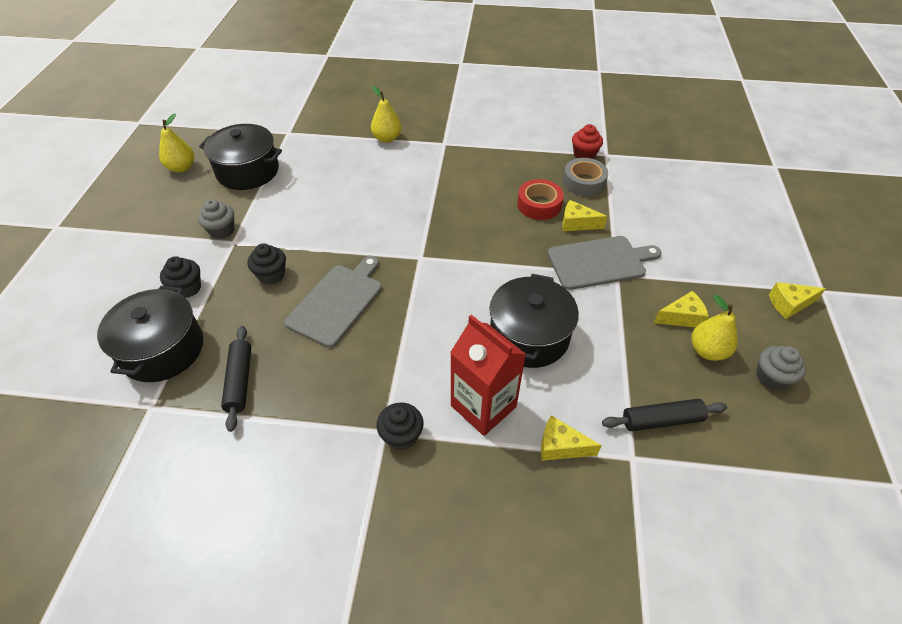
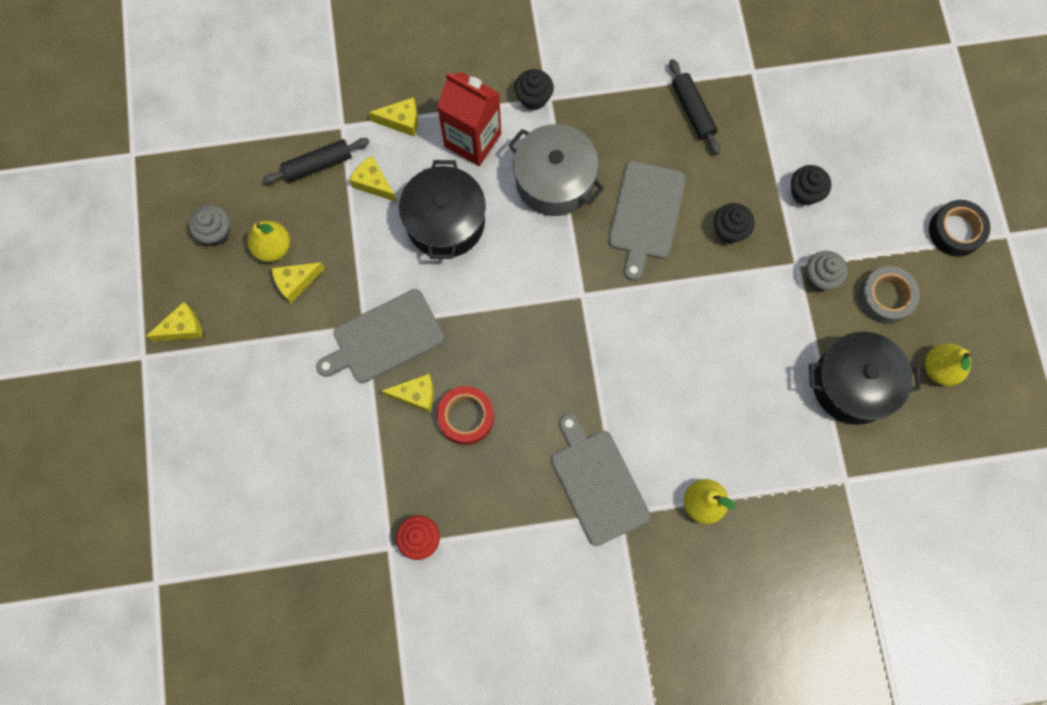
camera: 165 degrees right, 25 degrees up
(92, 237) = (955, 231): none -> black tape
(162, 349) = (781, 123): black pot -> none
(410, 348) = (554, 181): none -> grey pot
(453, 158) = (597, 483): none -> grey cutting board
(583, 182) = (415, 477): grey tape -> grey tape (885, 297)
(599, 387) = (373, 183): none -> yellow cheese

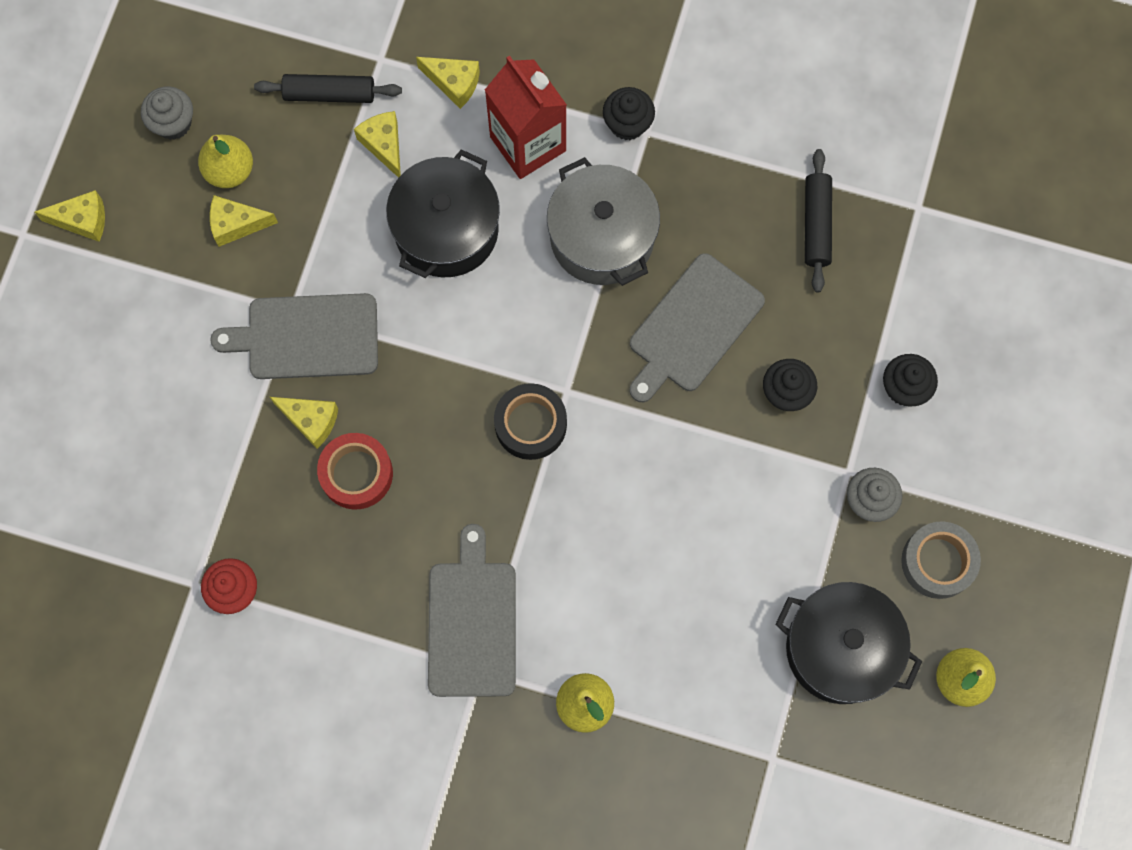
camera: 25 degrees right, 0 degrees up
(955, 231) = (1071, 520): black tape -> black tape (530, 424)

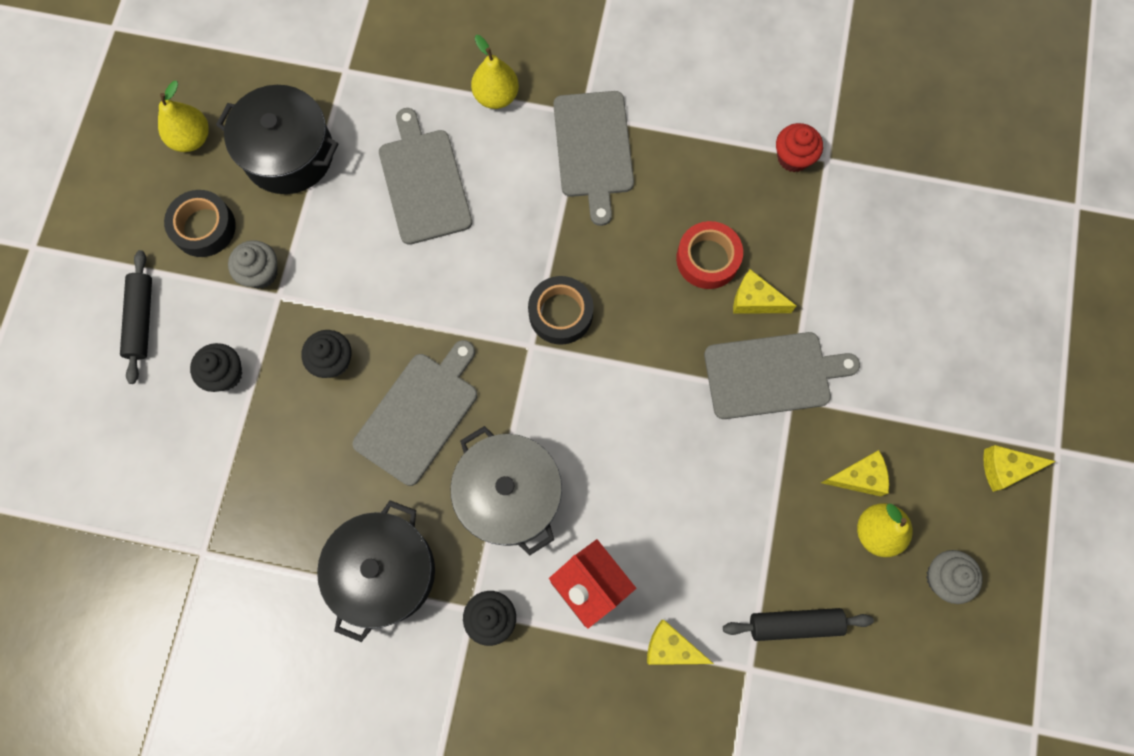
camera: 175 degrees right, 0 degrees up
(384, 145) = (731, 572): yellow cheese -> none
(446, 229) = (658, 489): black pot -> black pot (384, 572)
(678, 597) = (423, 182): none -> grey cutting board
(816, 224) = (303, 526): black rolling pin -> black rolling pin (141, 319)
(938, 562) = (204, 227): grey tape -> black tape

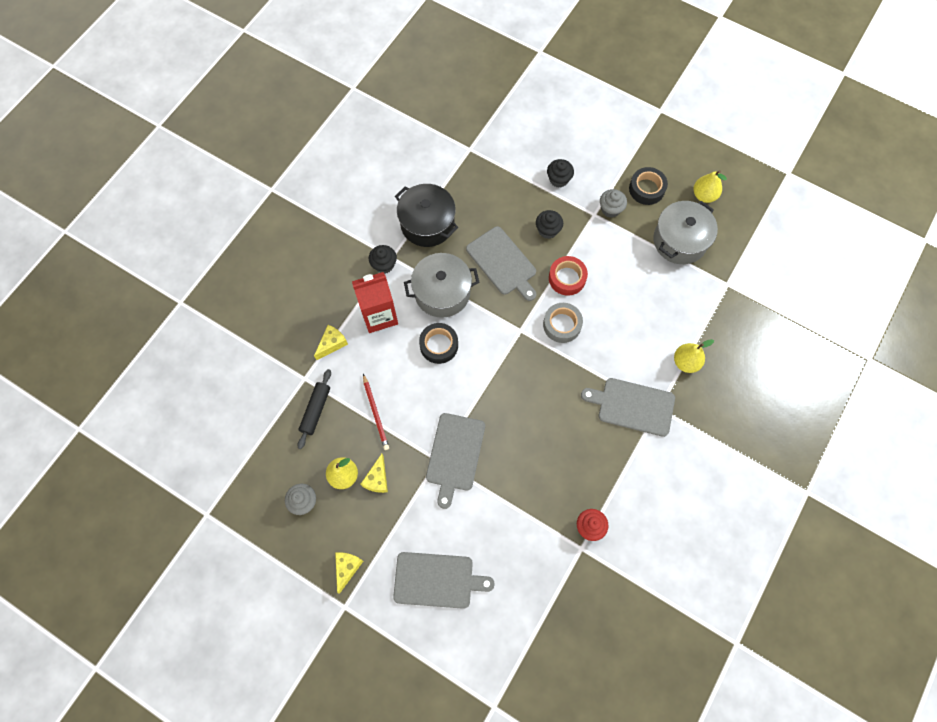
camera: 110 degrees right, 5 degrees down
(141, 319) = (602, 149): black rolling pin -> none
(288, 154) = (679, 241): black pot -> grey pot
(423, 182) = (640, 305): grey cutting board -> grey cutting board (437, 580)
(499, 286) = (562, 325): none -> grey tape
(560, 313) = (534, 352): black tape -> black tape (439, 345)
(707, 259) = (539, 446): red tape -> red tape (567, 278)
(755, 300) = (503, 463): yellow cheese -> none
(758, 522) = (376, 413): none -> red pencil

